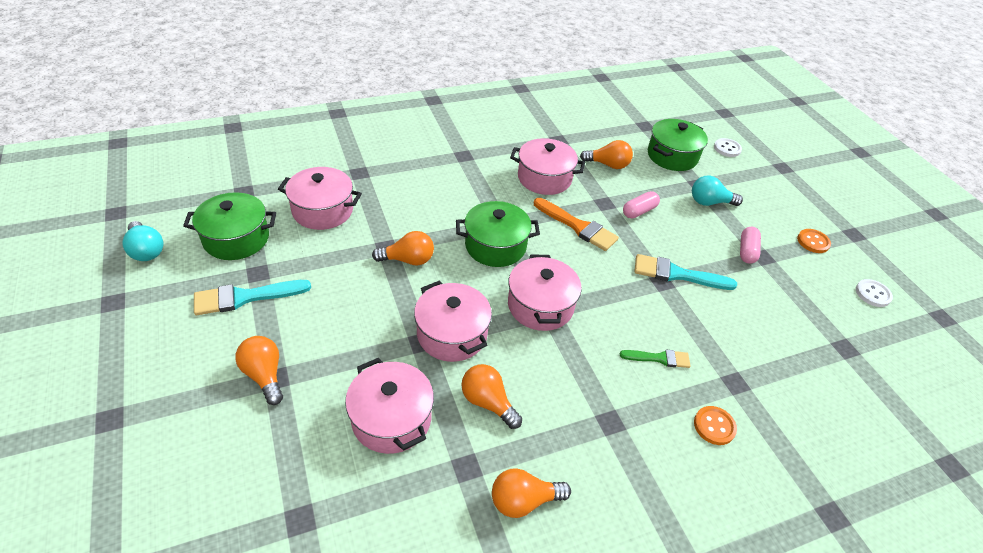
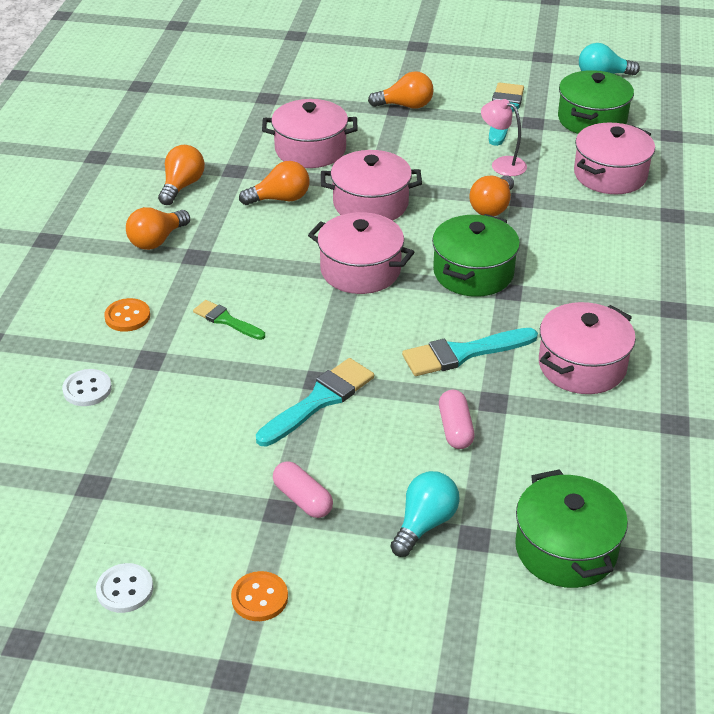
camera: 125 degrees right, 5 degrees down
(340, 272) = (502, 164): none -> pink lamp
(577, 226) = (463, 353): orange brush -> turquoise brush
(608, 165) = (581, 451): orange light bulb -> orange light bulb (157, 240)
(659, 358) = (226, 320): green brush -> green brush turned 90 degrees clockwise
(727, 148) = (550, 653): white button -> white button (87, 389)

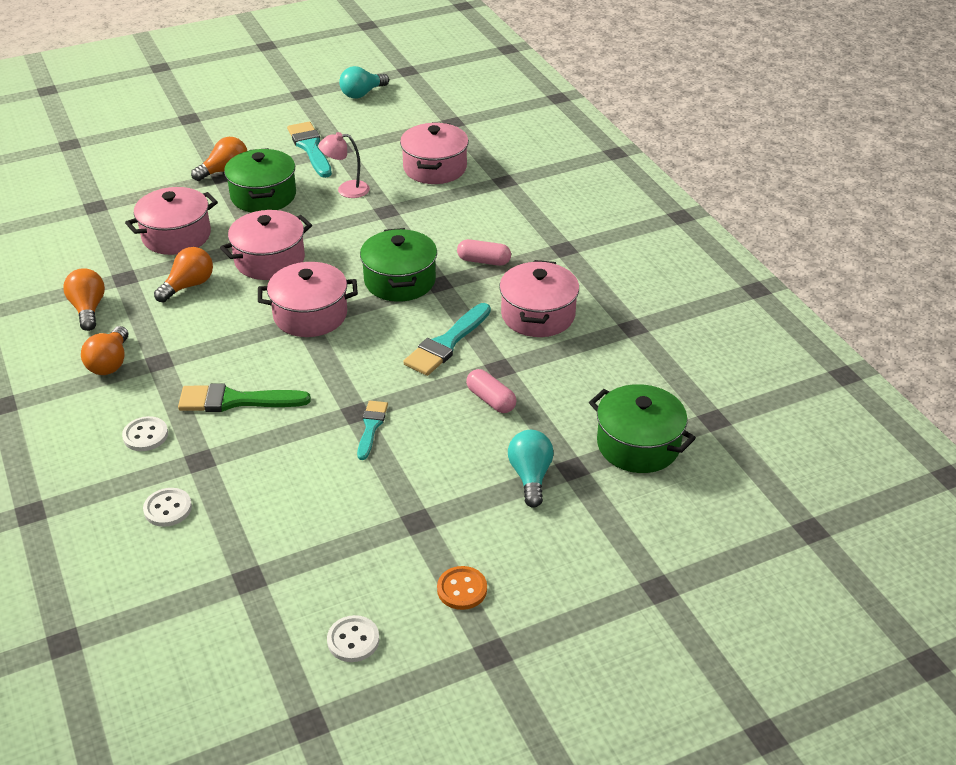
camera: 35 degrees left, 0 degrees up
(127, 316) = (145, 435): orange button -> white button
(226, 320) = (236, 400): green brush -> green brush, size x1.64
(302, 499) = (427, 504): pink capsule -> pink capsule (484, 261)
(319, 401) = (371, 427): turquoise brush -> turquoise brush, size x0.61
(492, 207) = (369, 226): orange light bulb -> none
(592, 119) = (384, 130): green pot -> green pot (263, 196)

